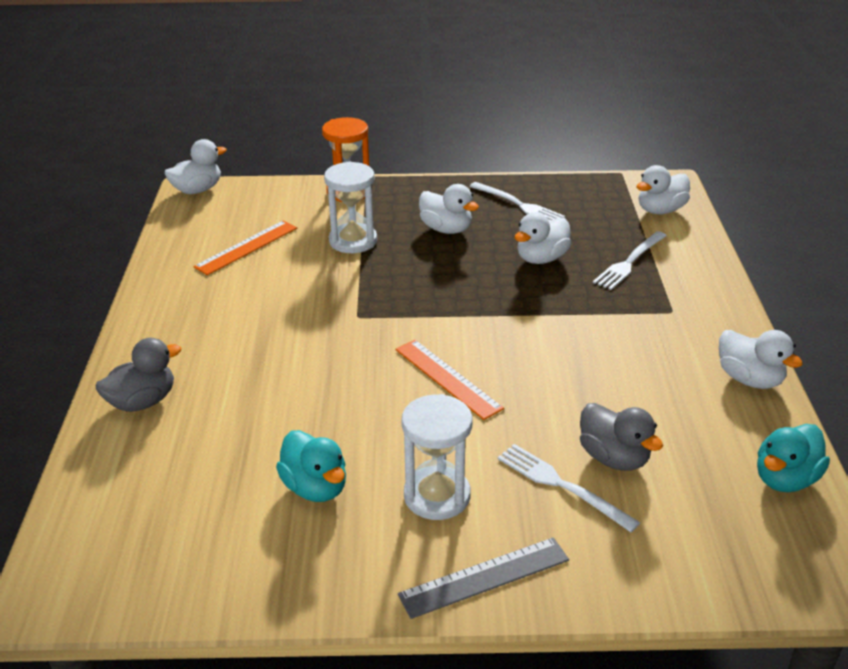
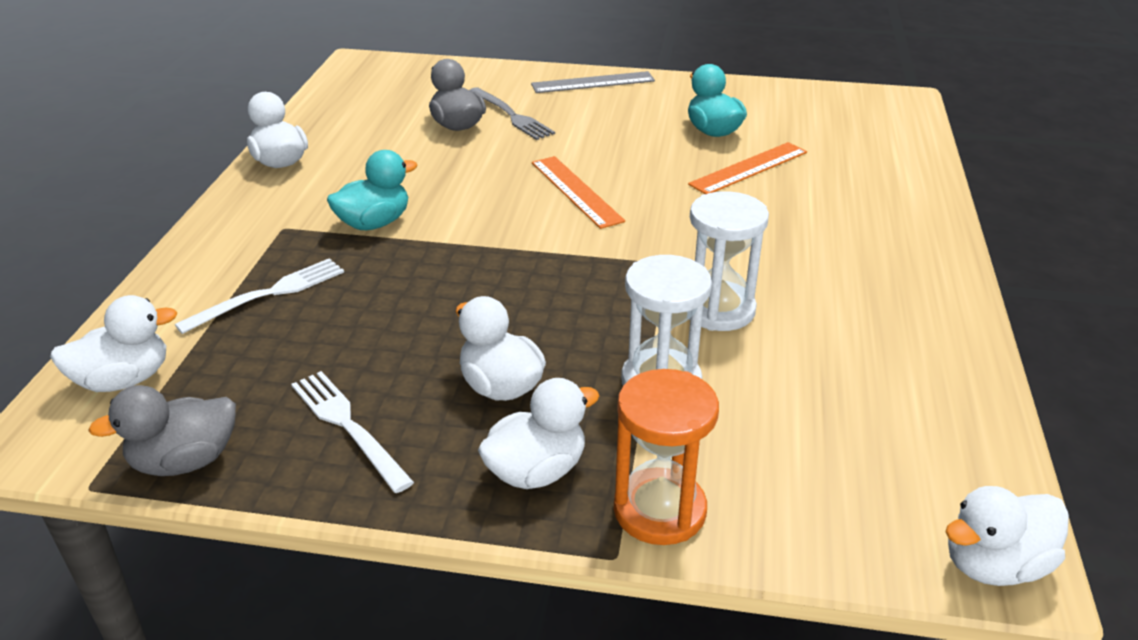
camera: 170 degrees left, 0 degrees up
(142, 402) = (897, 203): grey duck -> grey duck (185, 461)
(246, 247) = (839, 391): orange ruler -> orange ruler (749, 168)
(437, 496) = (613, 119): white hourglass -> white hourglass (718, 310)
(541, 258) = (384, 314): white duck -> white duck (536, 471)
(561, 485) = (511, 115): white fork -> grey fork
(785, 479) = (335, 104): turquoise duck -> turquoise duck (374, 223)

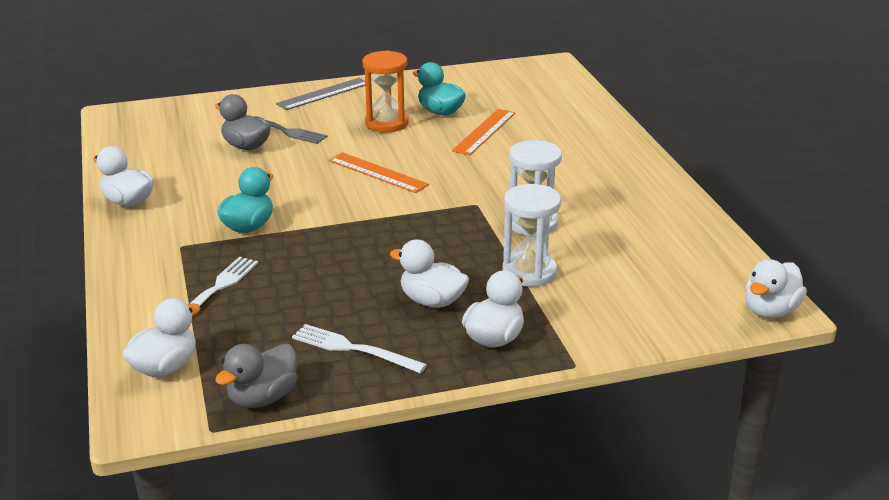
camera: 25 degrees left, 5 degrees down
(659, 510) = (581, 337): orange hourglass -> orange hourglass (386, 123)

